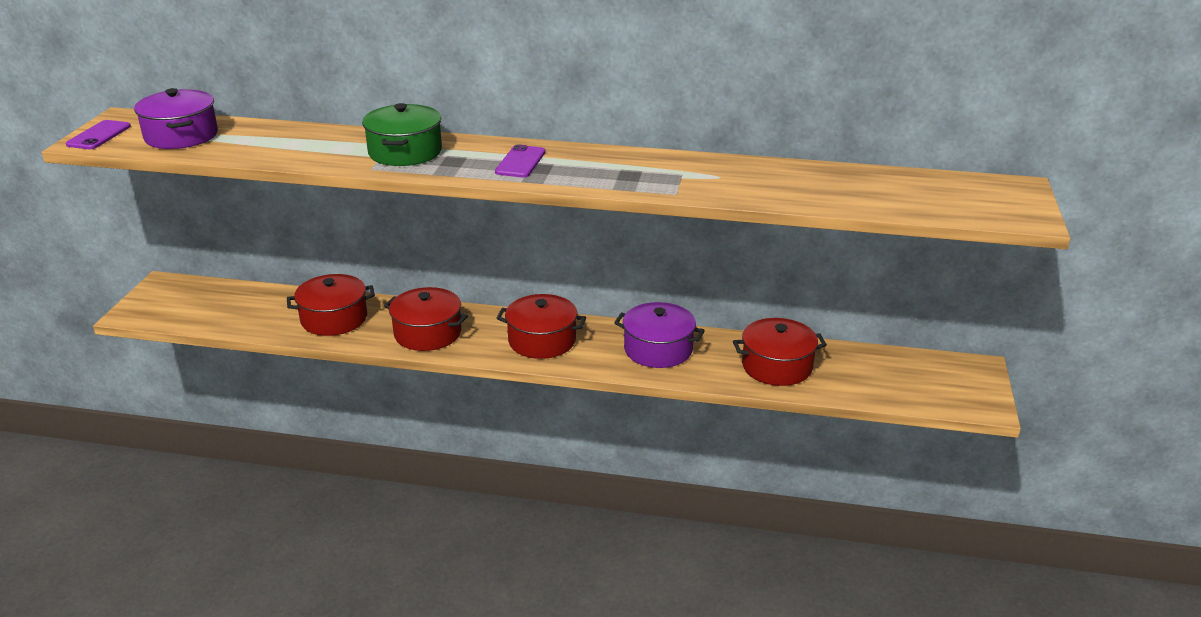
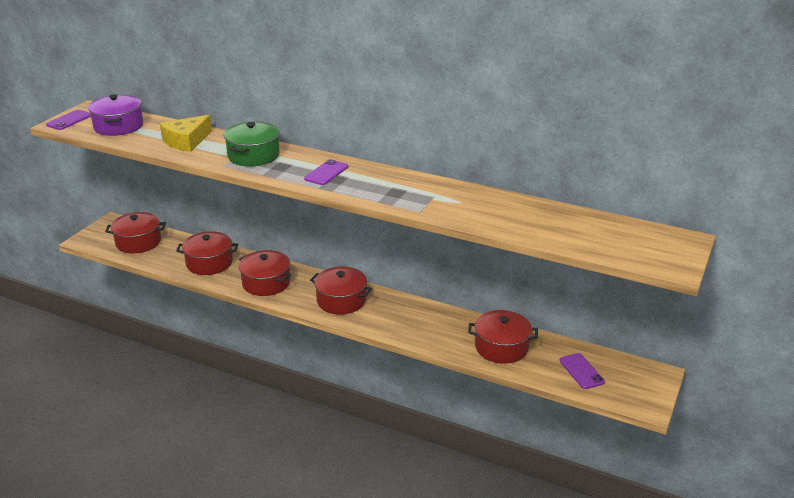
camera: 15 degrees right, 0 degrees up
(215, 306) = (138, 242): none -> red pot
(296, 144) = (186, 141): none -> yellow cheese
(658, 349) = (420, 320): purple pot -> none
(887, 379) = (581, 371): none -> purple phone

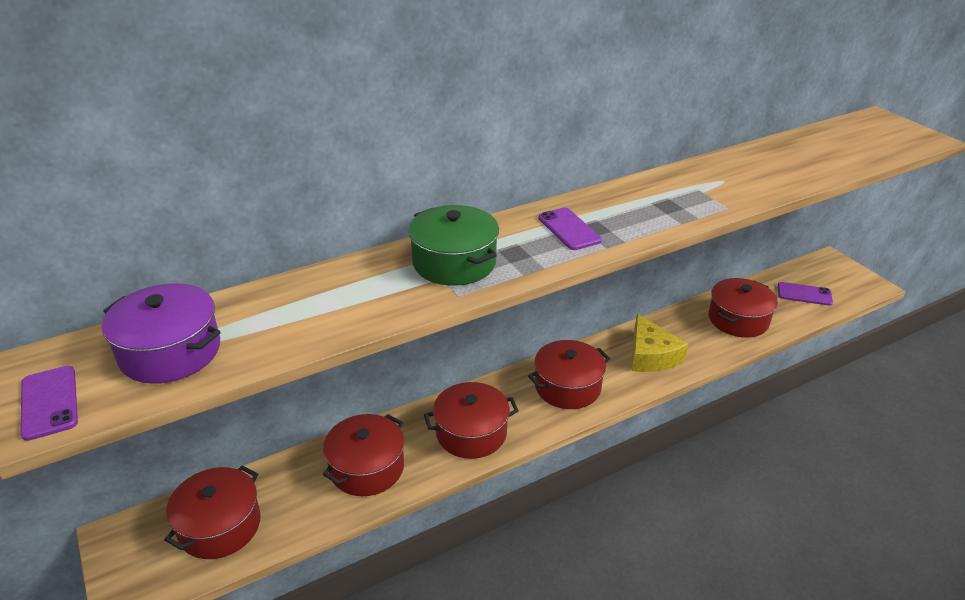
camera: 55 degrees left, 5 degrees up
(186, 141) = (329, 302): yellow cheese -> yellow cheese (651, 355)

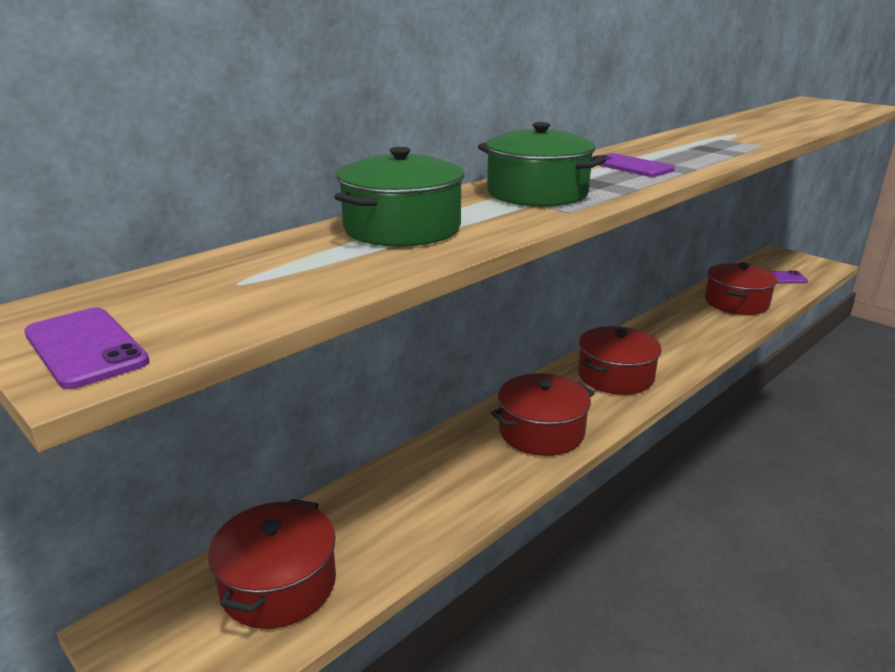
camera: 15 degrees left, 10 degrees down
(170, 352) = (243, 284): purple pot -> none
(316, 298) = (402, 228): none -> green pot
(367, 468) = (440, 485): red pot -> none
(651, 355) = (678, 339): yellow cheese -> none

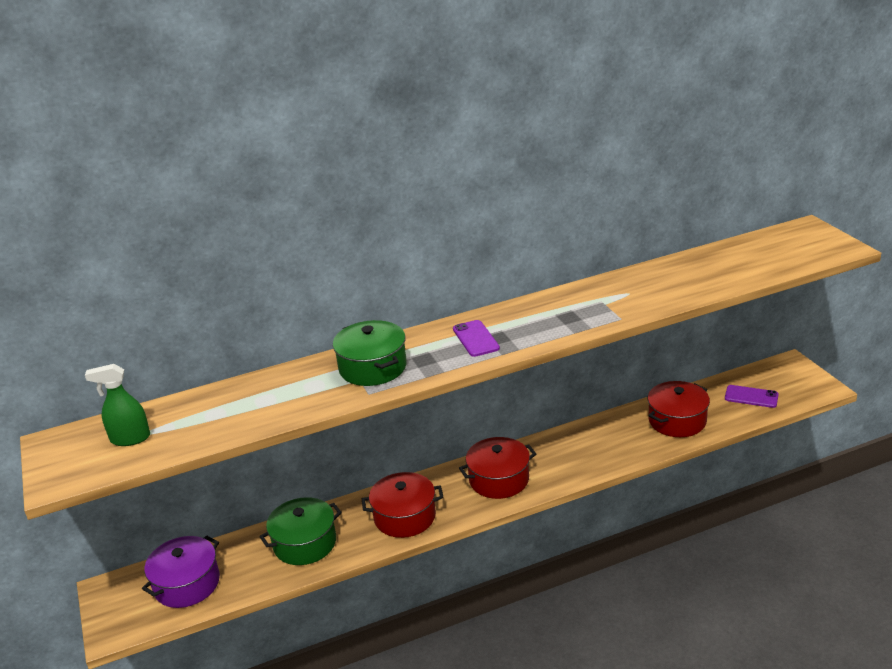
camera: 25 degrees right, 5 degrees up
(85, 347) = (60, 469): purple phone -> none
(214, 292) = (130, 438): none -> green spray bottle
(278, 584) = (187, 584): red pot -> purple pot
(402, 228) = (258, 396): green pot -> green pot (305, 543)

